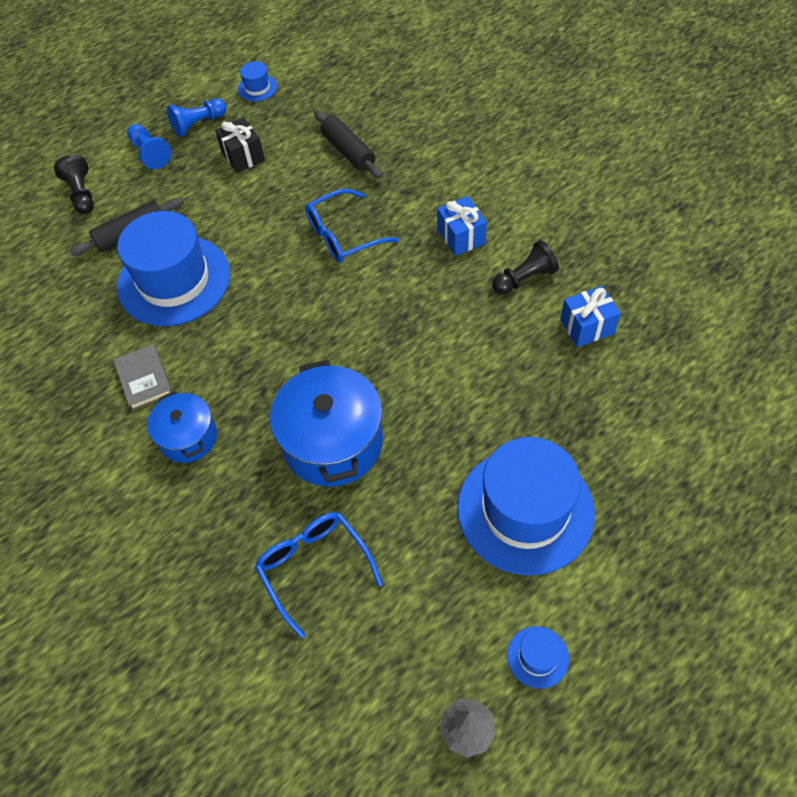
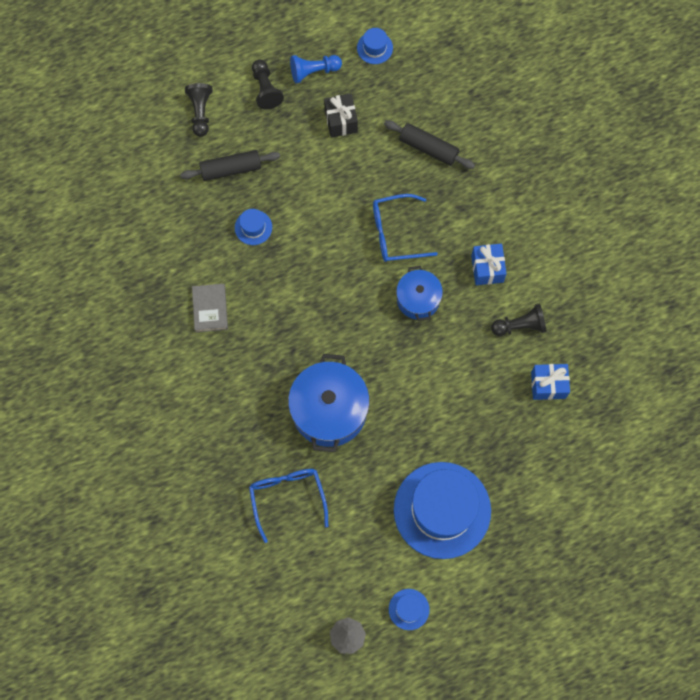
camera: 15 degrees right, 15 degrees up
(150, 153) = (265, 89): blue pawn -> black pawn
(174, 280) = (253, 227): blue hat -> blue hat, size x0.41
(188, 437) = (229, 369): blue pot -> blue pot (418, 299)
(348, 151) = (428, 148): black rolling pin -> black rolling pin turned 45 degrees counterclockwise

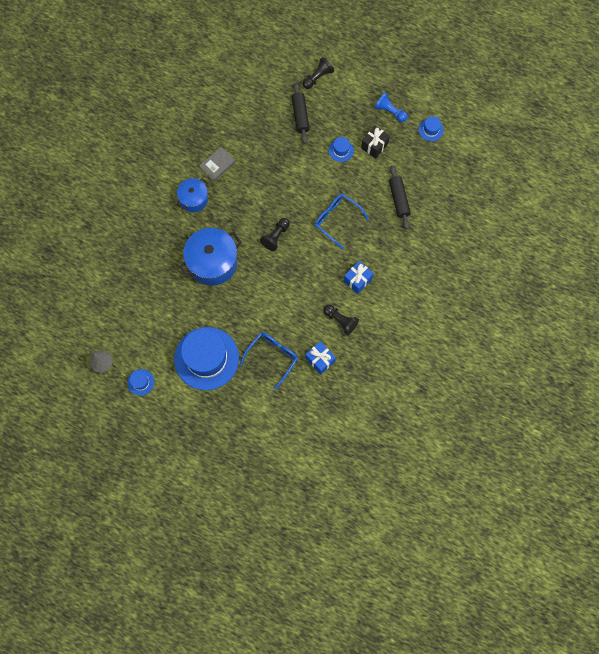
camera: 50 degrees right, 0 degrees up
(231, 169) = (300, 115): black rolling pin -> black rolling pin turned 45 degrees clockwise
(253, 227) = (278, 150): blue hat -> blue hat (341, 150)
(265, 89) = (358, 97): black pawn -> black pawn (276, 237)
(287, 497) = (150, 278): blue glasses -> blue glasses (272, 357)
(418, 299) = (310, 259): blue pot -> blue pot (194, 199)

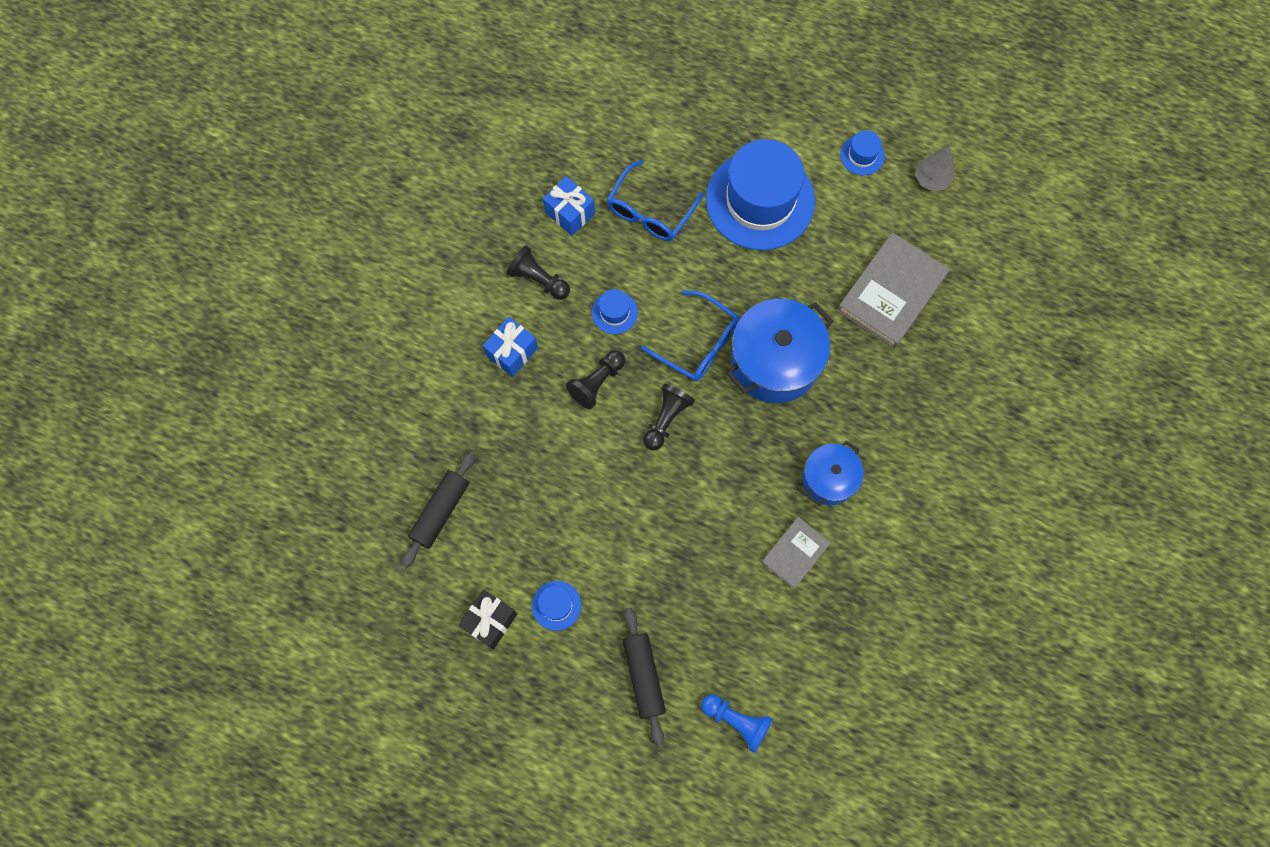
camera: 175 degrees right, 0 degrees up
(140, 296) = (891, 293): none -> grey book
(317, 77) = (615, 771): black pawn -> black pawn (597, 383)
(337, 220) = (556, 461): blue glasses -> blue glasses (699, 344)
(389, 111) = (461, 702): blue pawn -> blue pawn (737, 721)
(398, 199) = (440, 512): black rolling pin -> black rolling pin turned 45 degrees clockwise
(431, 130) = (377, 667): blue hat -> blue hat (614, 312)

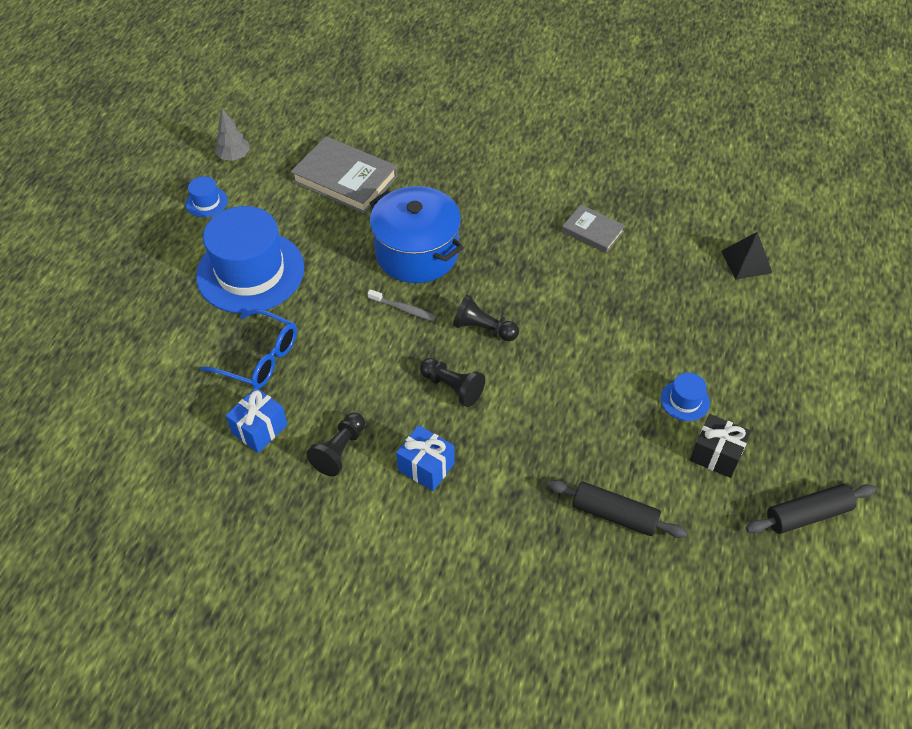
camera: 95 degrees left, 20 degrees down
(614, 312) = (374, 379): blue hat -> none
(644, 676) = (730, 327): black rolling pin -> black rolling pin (807, 514)
(699, 344) = (403, 309): blue glasses -> grey toothbrush
(737, 721) = (746, 261): blue pawn -> black pyramid
(829, 479) = (522, 213): blue pot -> none

